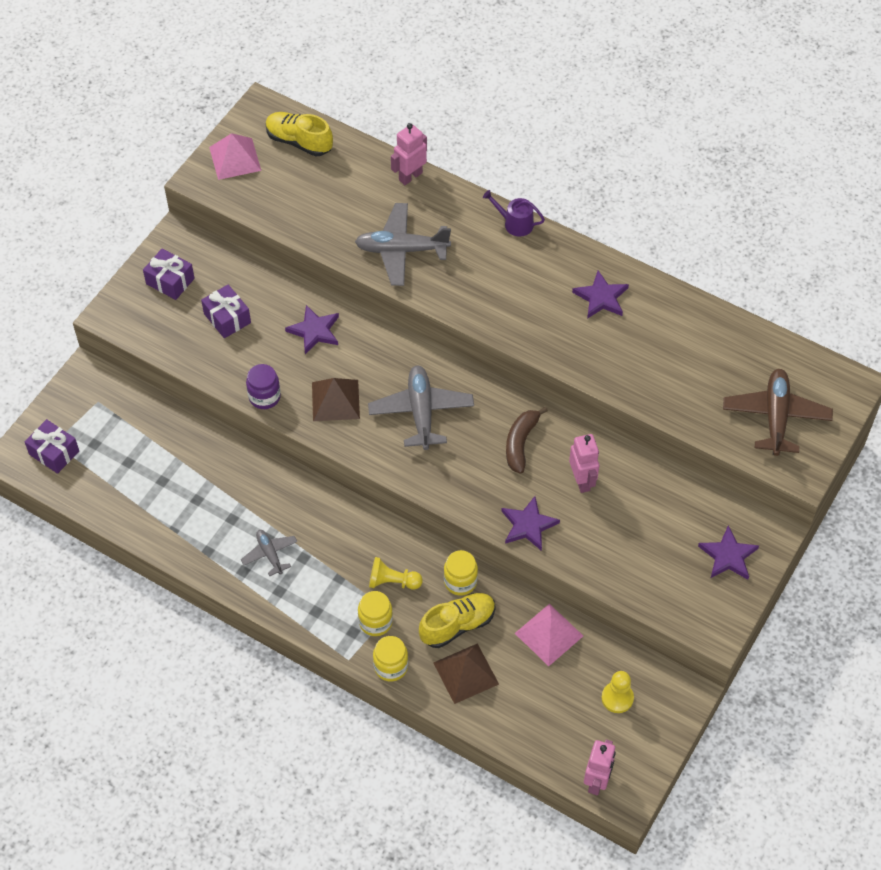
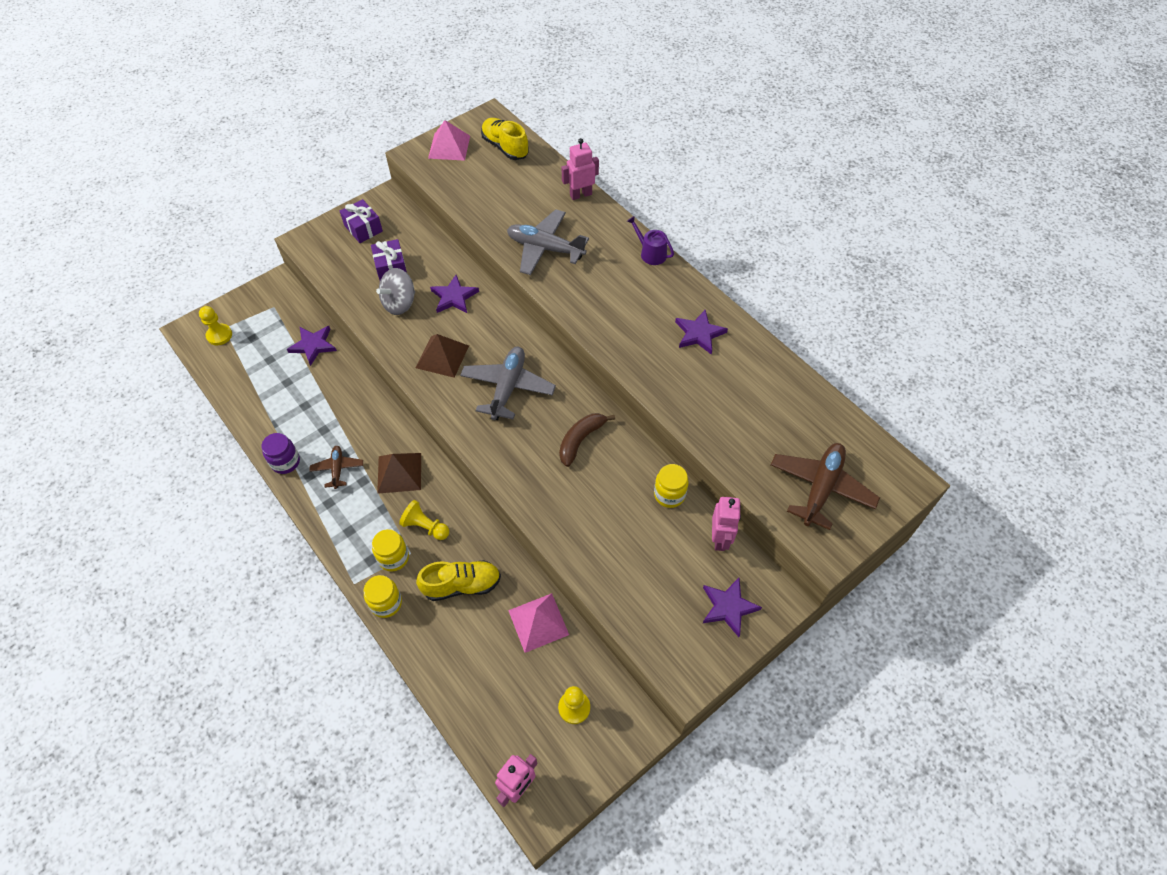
camera: 20 degrees right, 0 degrees up
(54, 453) = (219, 335): purple gift -> yellow pawn
(258, 356) = (399, 303): none -> grey spinning top
(264, 397) = (387, 337): purple jar -> purple jar (285, 462)
(270, 554) = (337, 469): grey plane -> brown plane
(460, 581) = (483, 546): yellow jar -> yellow jar (669, 494)
(466, 673) = (448, 633): brown pyramid -> brown pyramid (399, 473)
(528, 525) = (554, 515): purple star -> purple star (313, 345)
(582, 481) = (620, 491): pink robot -> pink robot (720, 539)

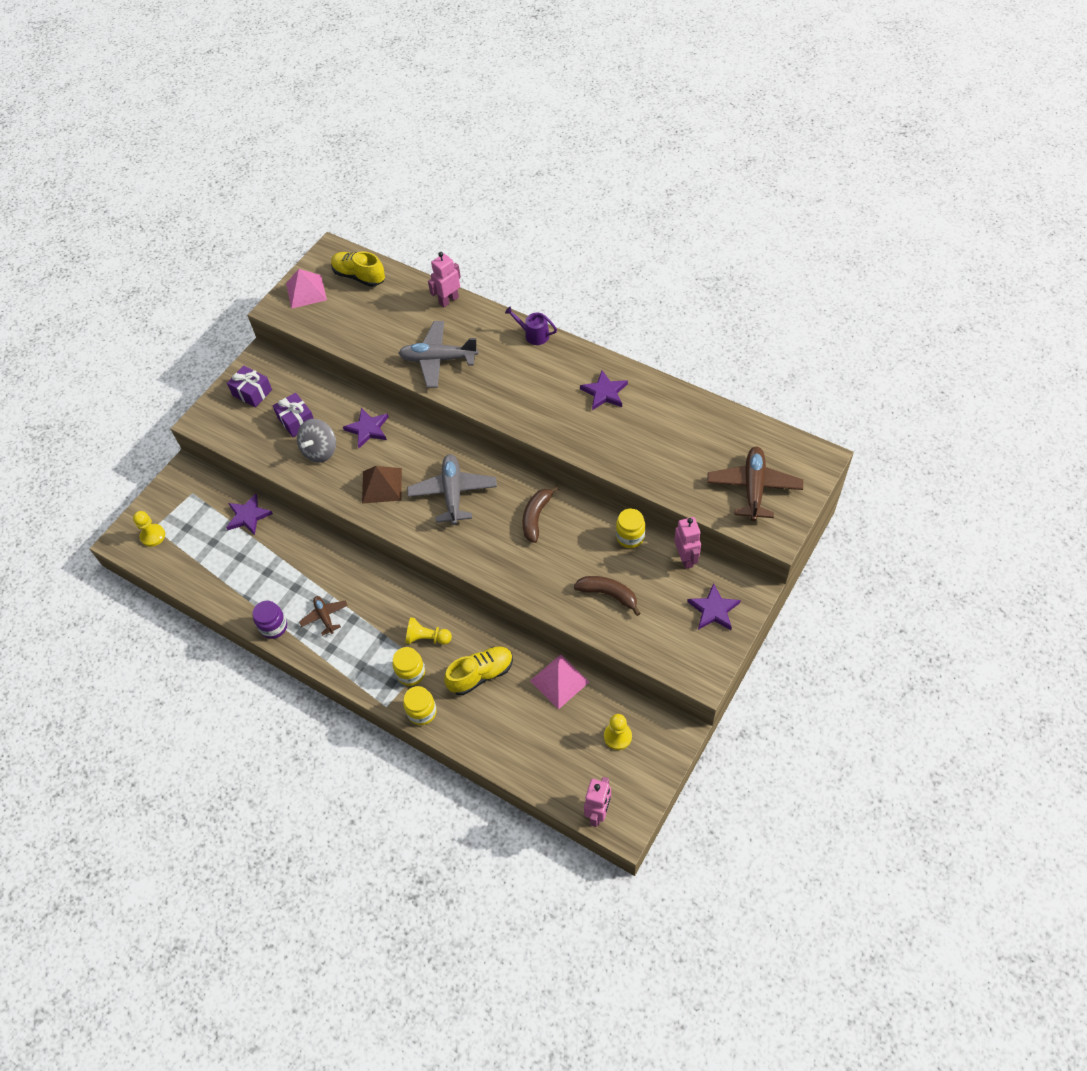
camera: 15 degrees left, 0 degrees up
(399, 473) = (382, 601): brown pyramid -> none
(621, 549) = (608, 594): none -> brown banana

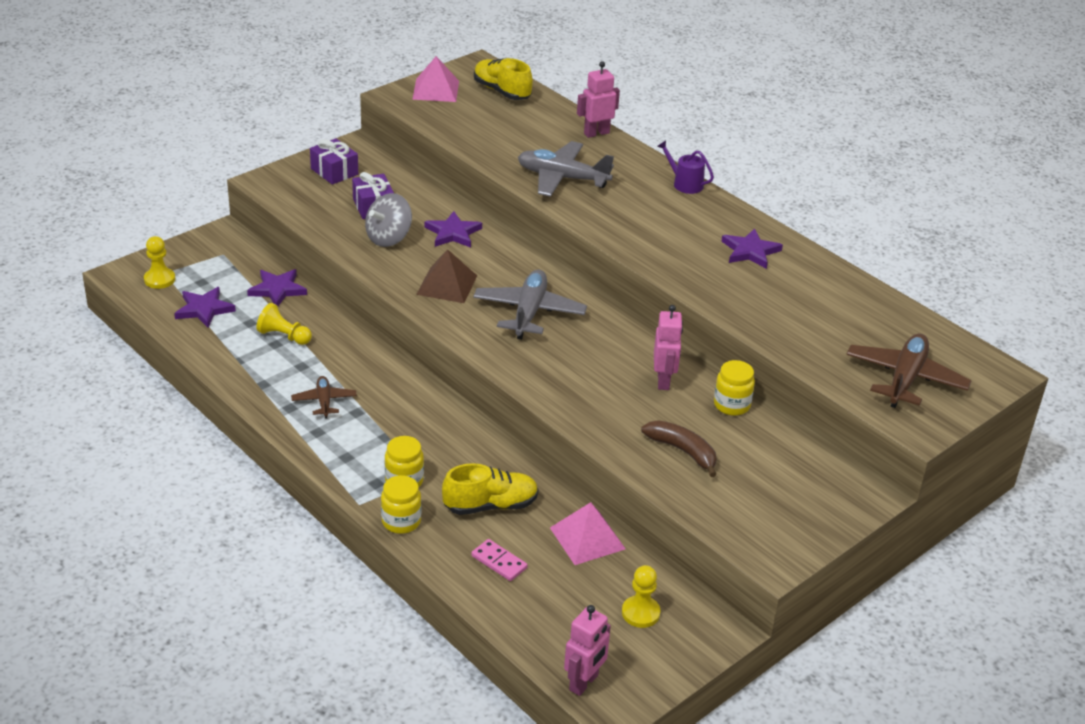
camera: 10 degrees right, 20 degrees down
(274, 627) = (259, 395): purple jar -> none
(427, 638) = (439, 453): yellow pawn -> yellow pawn (284, 336)
(504, 725) = (499, 562): none -> pink domino
(536, 517) = (621, 358): brown banana -> none
(686, 558) = (795, 442): pink robot -> pink robot (664, 381)
(713, 610) = (813, 500): purple star -> purple star (204, 309)

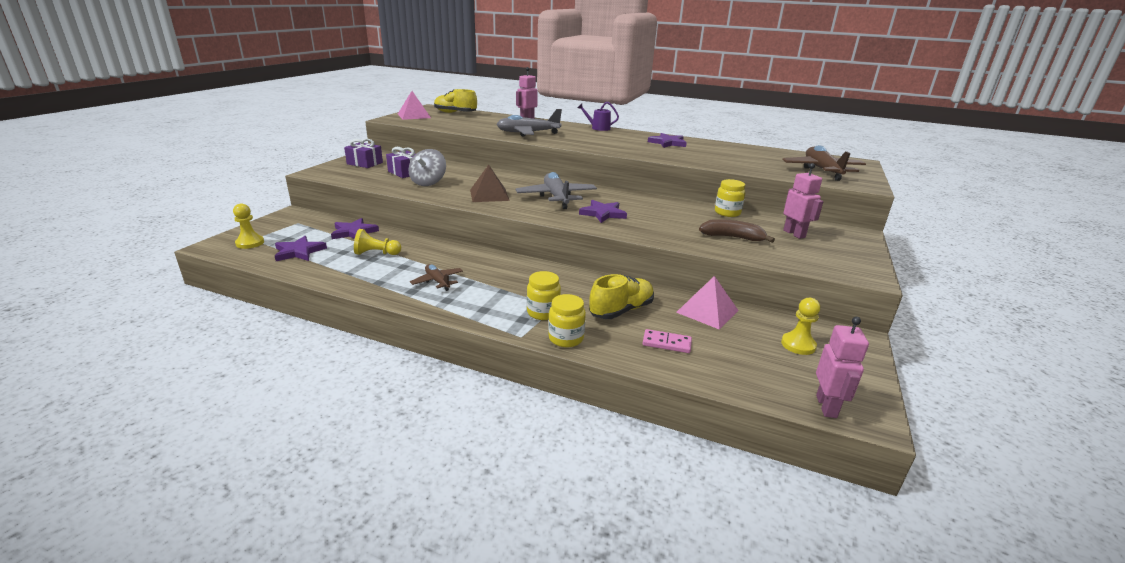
camera: 25 degrees left, 10 degrees down
(453, 233) = (470, 175): purple star -> purple star (603, 213)
(664, 381) = (675, 210): pink robot -> pink robot (794, 234)

